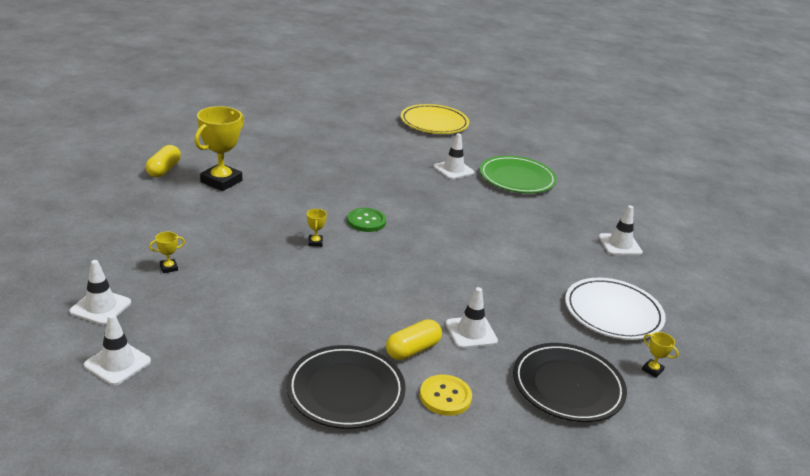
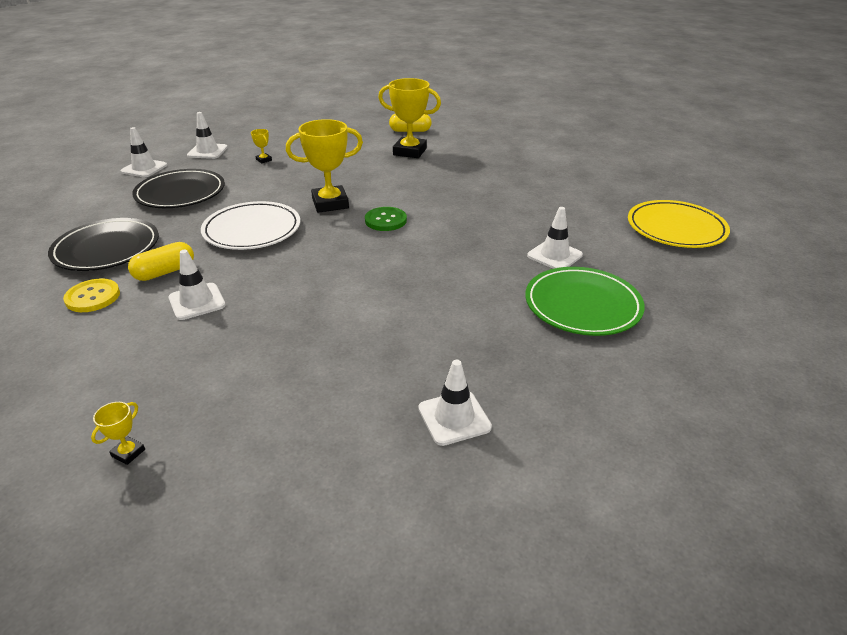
camera: 80 degrees right, 5 degrees up
(315, 242) = (330, 203): yellow trophy -> yellow trophy, size x2.35
(413, 350) = (165, 272): yellow capsule -> yellow capsule turned 75 degrees counterclockwise
(567, 386) = (101, 375): black plate -> black plate (180, 193)
(613, 312) = (259, 412): white plate -> white plate (252, 230)

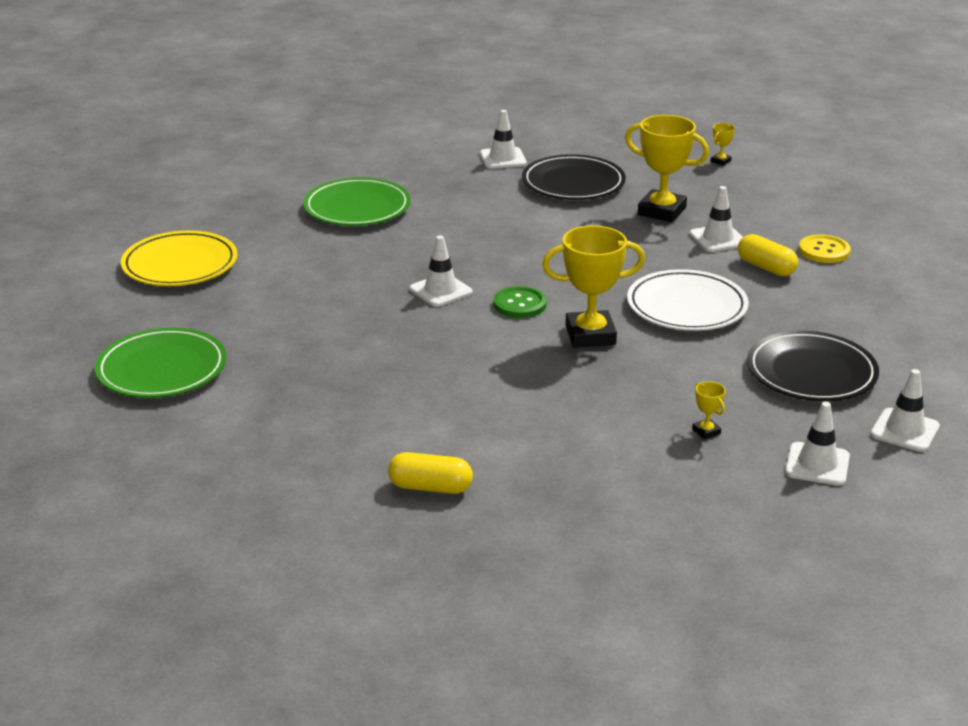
camera: 170 degrees left, 5 degrees down
(107, 249) = (851, 298): black plate -> black plate (573, 183)
(165, 272) = (766, 267): yellow capsule -> yellow capsule turned 75 degrees clockwise
(410, 152) = (450, 427): yellow trophy -> yellow trophy (661, 211)
(554, 255) = (346, 249): white traffic cone -> white traffic cone (441, 291)
(597, 164) = (162, 369): none -> green plate

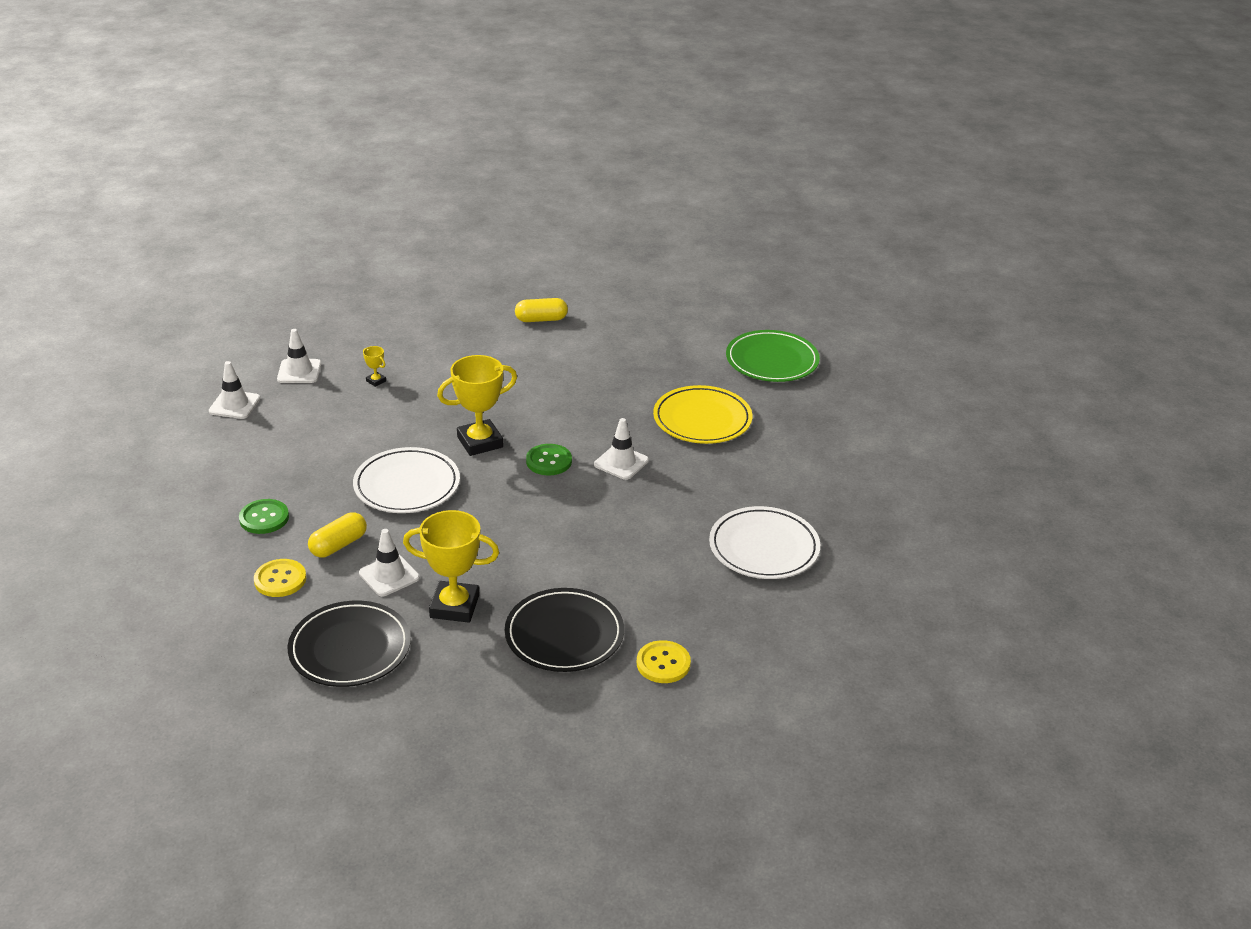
camera: 160 degrees right, 5 degrees up
(180, 264) = (855, 448): yellow plate -> yellow plate (702, 419)
(357, 208) = (764, 547): green plate -> white plate
(503, 158) = (663, 663): white traffic cone -> yellow button
(720, 161) = (401, 717): yellow trophy -> none
(766, 267) = (338, 545): yellow capsule -> yellow capsule turned 75 degrees counterclockwise
(811, 372) = (300, 440): black plate -> black plate (350, 648)
(846, 301) = (264, 518): none -> green button

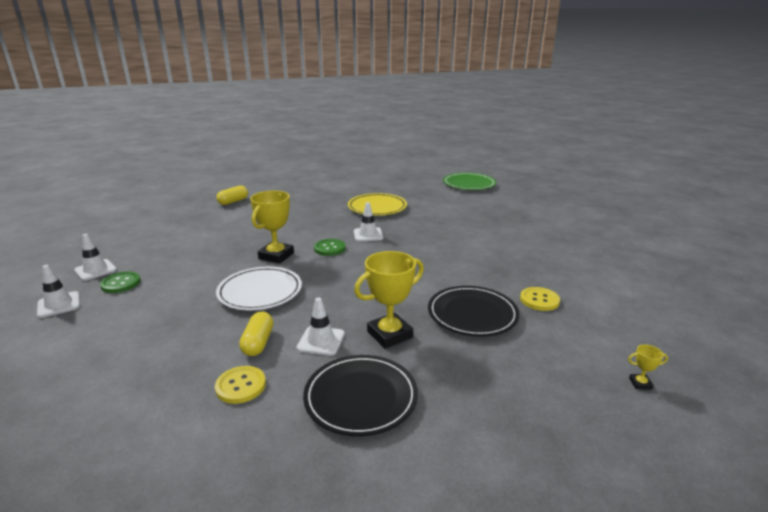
camera: 40 degrees left, 10 degrees down
(264, 518) = (173, 356): green button -> green button (121, 283)
(376, 381) = (163, 255): yellow trophy -> yellow trophy (640, 383)
(764, 547) = (488, 237): white plate -> none
(772, 360) = (371, 181): green plate -> green plate (469, 184)

